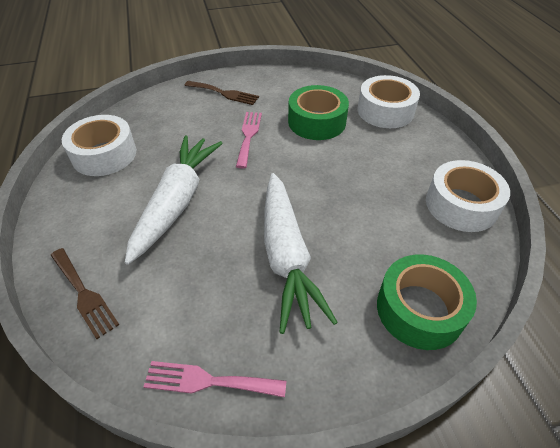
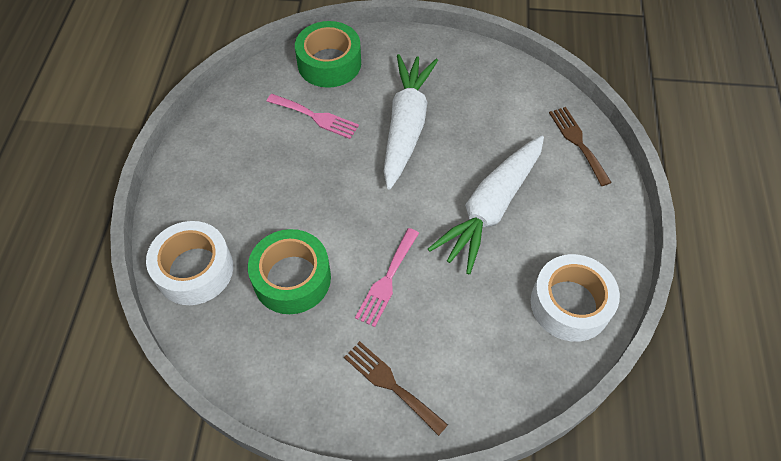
camera: 160 degrees left, 10 degrees up
(208, 381) = (490, 64): pink fork -> pink fork (316, 117)
(461, 205) = (226, 125): white tape -> none

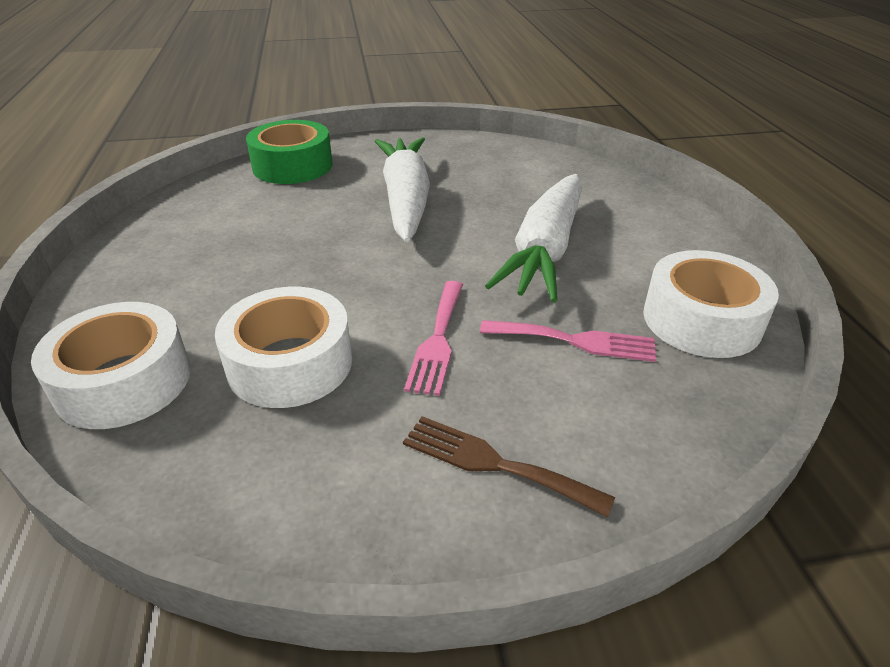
camera: 15 degrees left, 20 degrees down
(292, 278) = (290, 363): green tape -> white tape
(316, 117) = (286, 207): pink fork -> pink fork (575, 341)
(578, 142) = (614, 186): brown fork -> none

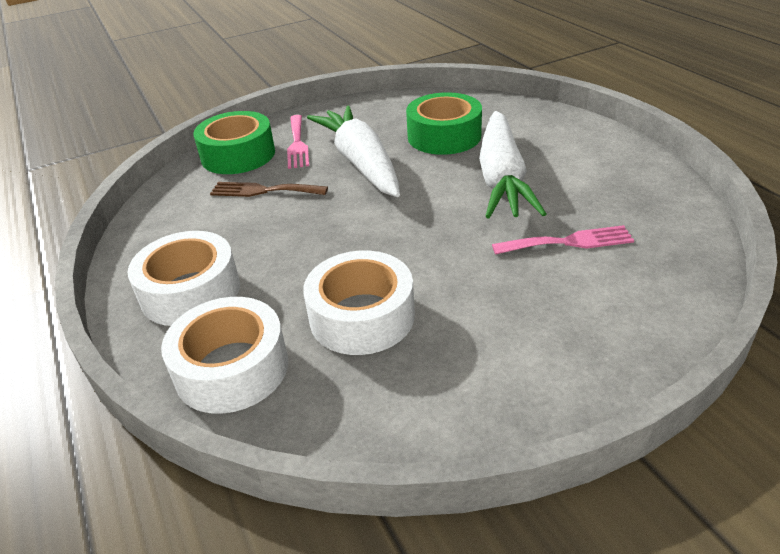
camera: 15 degrees left, 0 degrees up
(437, 340) = (466, 268): pink fork -> pink fork (297, 144)
(494, 463) = (567, 343): brown fork -> brown fork (263, 190)
(512, 191) = (444, 136): none -> green tape
(701, 320) = (647, 204): white tape -> white tape (190, 292)

